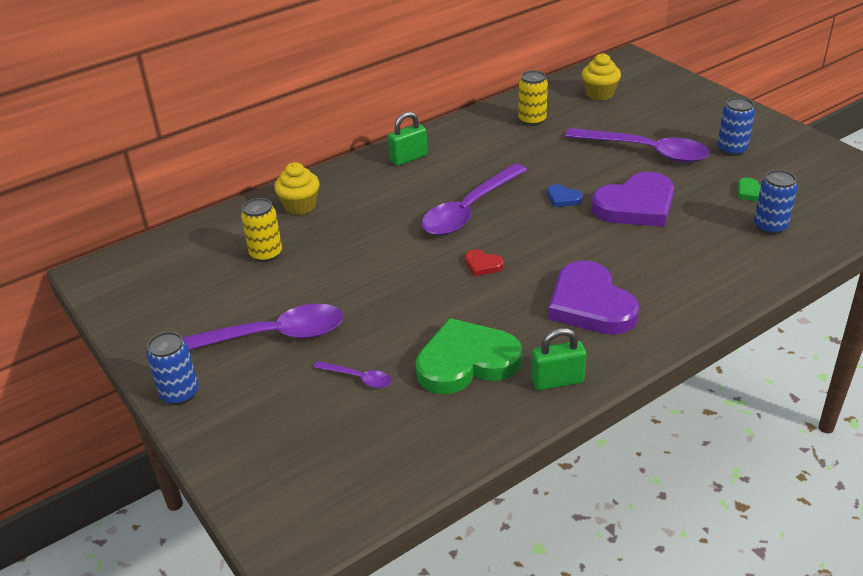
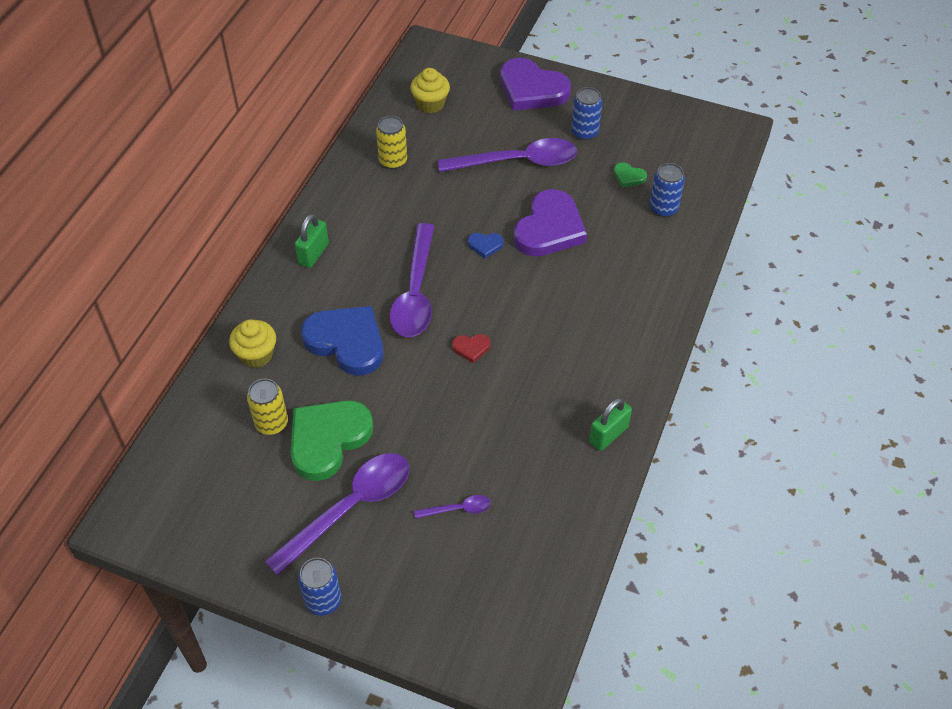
camera: 35 degrees left, 15 degrees up
(379, 223) = (346, 342): none -> blue heart
(466, 362) = (529, 451): green heart -> green heart (328, 439)
(590, 304) = (583, 349): purple heart -> purple heart (532, 89)

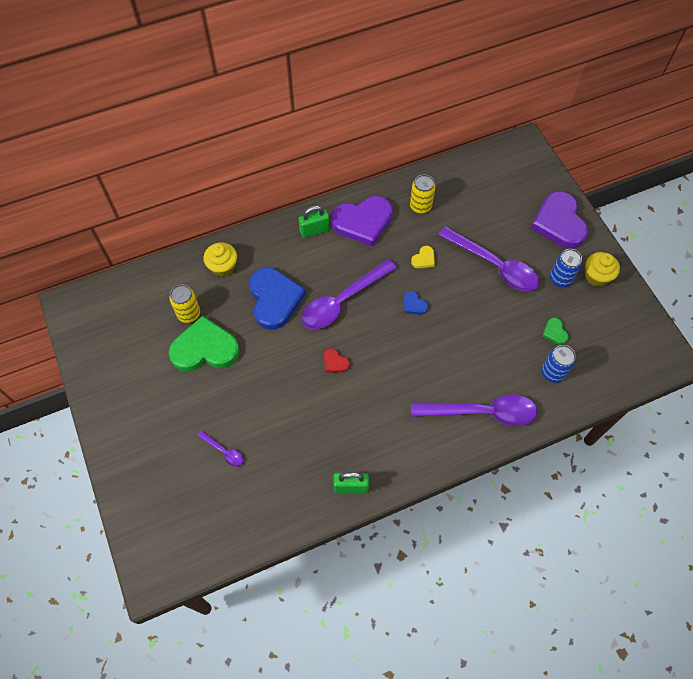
camera: 45 degrees right, 10 degrees up
(323, 600) = (109, 436): blue can -> none
(350, 508) = (174, 398): purple spoon -> purple spoon (482, 412)
(430, 104) = (484, 185): yellow cupcake -> yellow cupcake (596, 276)
(449, 202) = (423, 259): none -> yellow heart
(549, 228) = (464, 326): purple heart -> purple heart (363, 222)

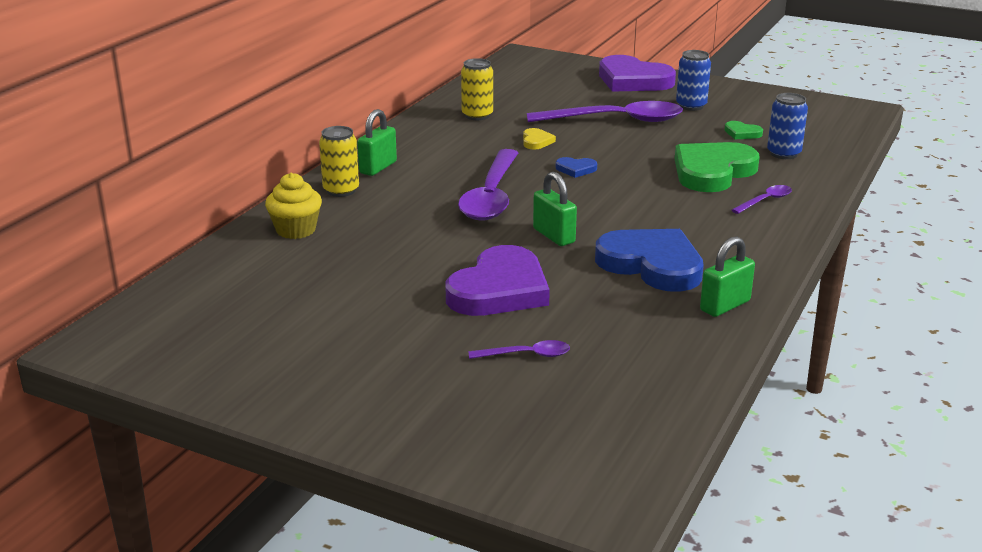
camera: 40 degrees left, 35 degrees down
(189, 314) = (301, 279): yellow can -> yellow can (341, 190)
(205, 348) = (368, 293): green heart -> green heart (712, 172)
(274, 299) = (405, 226): blue heart -> blue heart (652, 265)
(335, 362) = (554, 236): red heart -> green padlock
(363, 222) = (428, 144): purple heart -> purple heart (499, 290)
(482, 412) = (765, 201): purple spoon -> purple spoon, size x0.45
(596, 276) = (720, 94): yellow cupcake -> none

